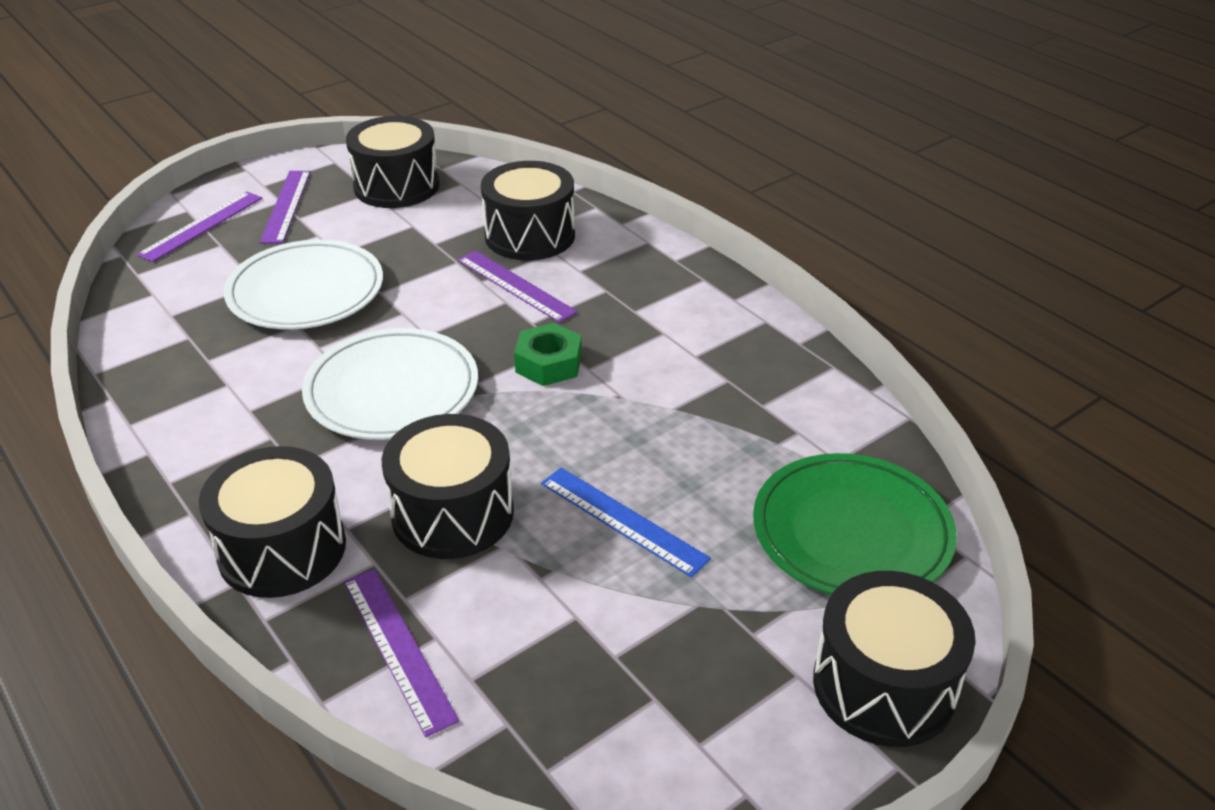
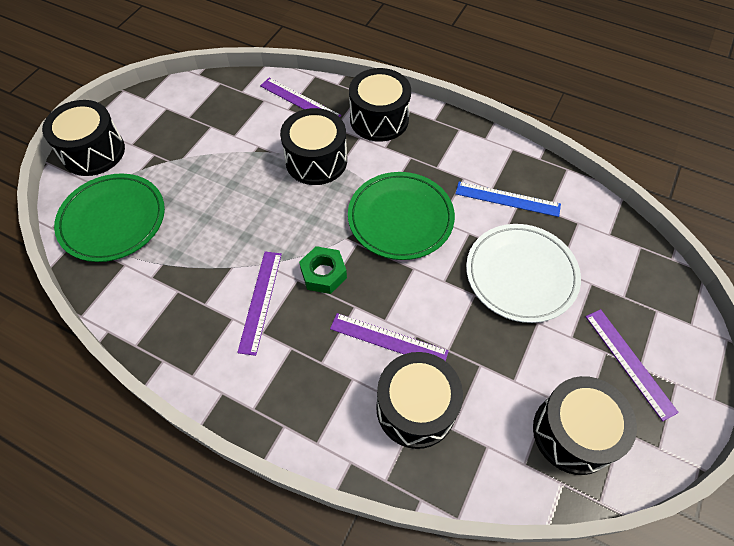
camera: 155 degrees right, 20 degrees up
(202, 226) = (659, 311): purple ruler -> purple ruler (260, 301)
(392, 390) = (400, 218): white plate -> green plate
(623, 520) = (232, 186): blue ruler -> blue ruler (507, 199)

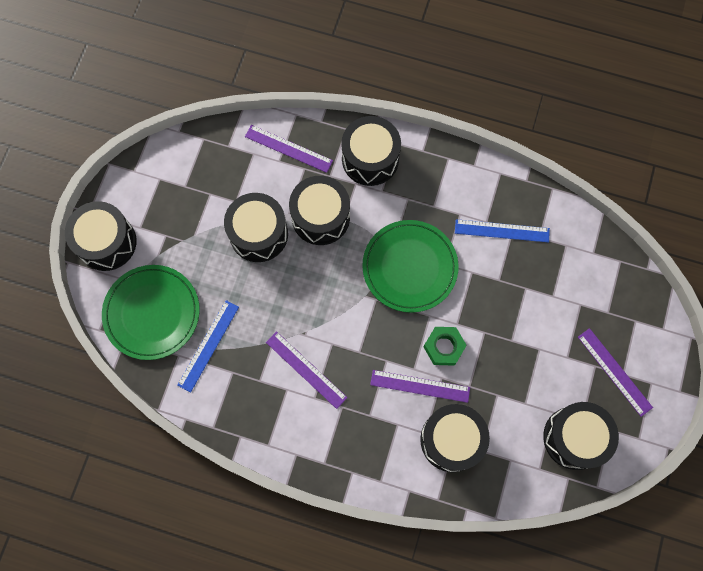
camera: 10 degrees left, 15 degrees up
(160, 260) = (208, 345): none -> blue ruler
(248, 166) = (258, 234): none -> black drum
(260, 301) = (306, 369): purple ruler -> purple ruler turned 45 degrees counterclockwise
(323, 274) = (353, 334): green nut -> green nut (444, 347)
(521, 275) = (521, 306): white plate -> none

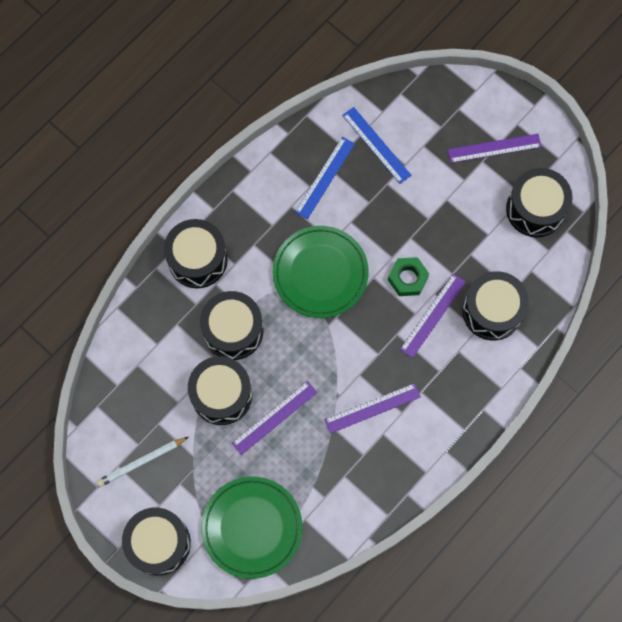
camera: 65 degrees left, 0 degrees up
(170, 196) = (141, 462): none -> white pencil
(208, 345) = (308, 487): blue ruler -> blue ruler (376, 145)
(288, 148) = (149, 329): purple ruler -> purple ruler (274, 417)

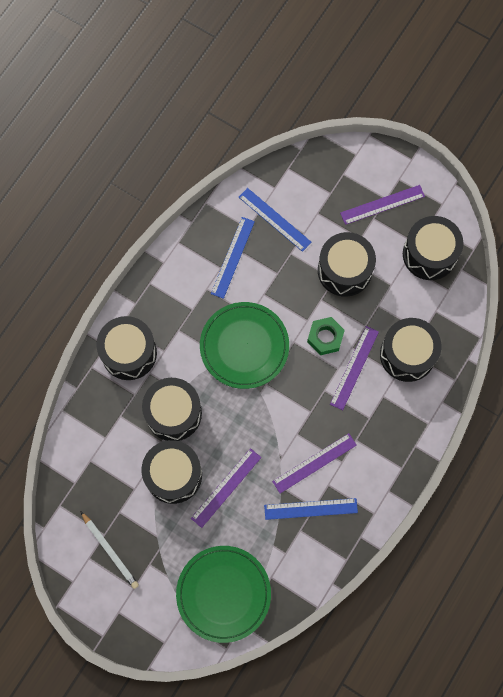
camera: 10 degrees left, 0 degrees up
(141, 462) = (110, 551): white pencil -> white pencil turned 90 degrees counterclockwise
(159, 543) = (140, 624): black drum -> black drum (344, 270)
(359, 455) = (311, 509): none -> blue ruler

